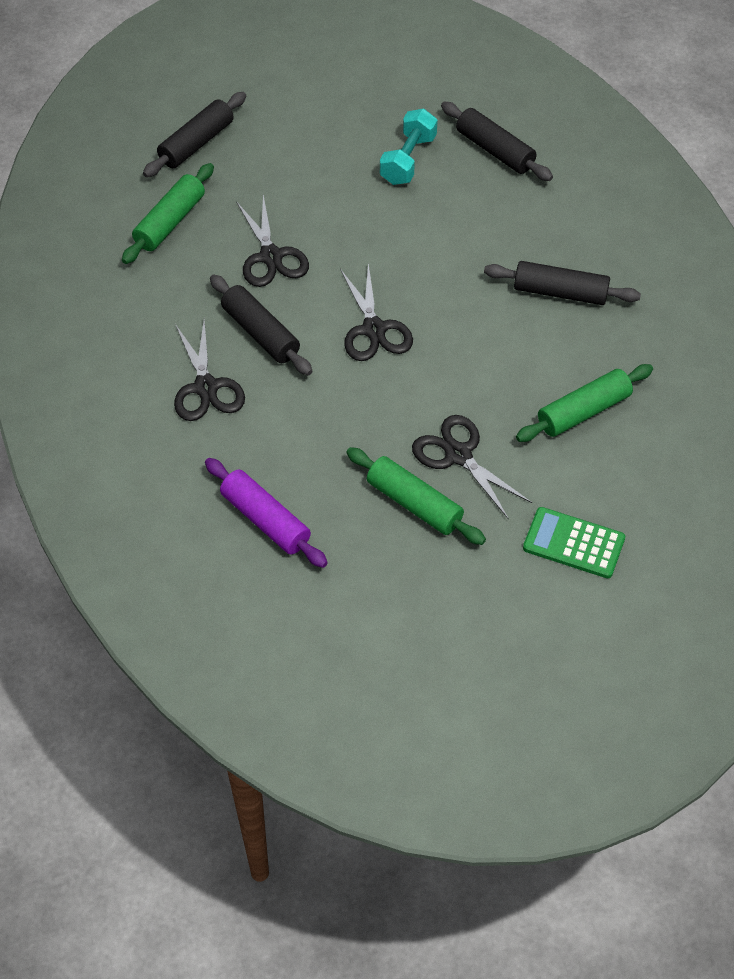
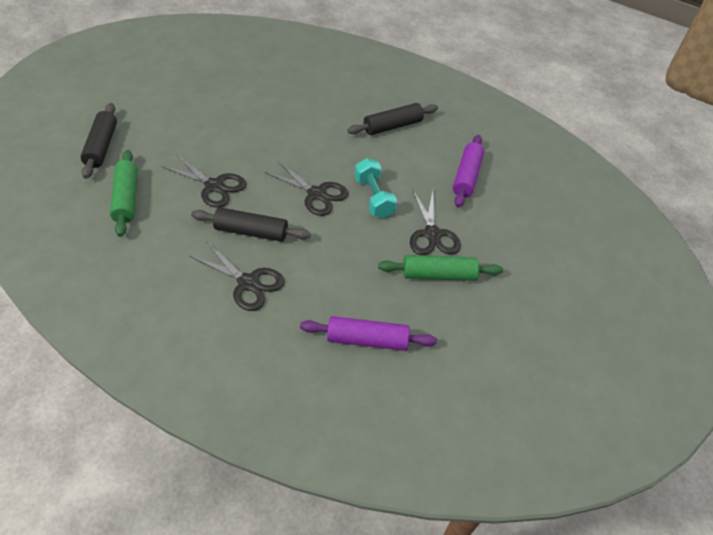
camera: 45 degrees left, 5 degrees down
(408, 160) = (244, 100): turquoise dumbbell -> turquoise dumbbell (373, 198)
(458, 455) = (432, 234): black scissors -> black scissors turned 105 degrees counterclockwise
(495, 150) = (287, 75): black rolling pin -> none
(573, 543) = (535, 244): green calculator -> none
(583, 411) = (466, 176): green rolling pin -> purple rolling pin

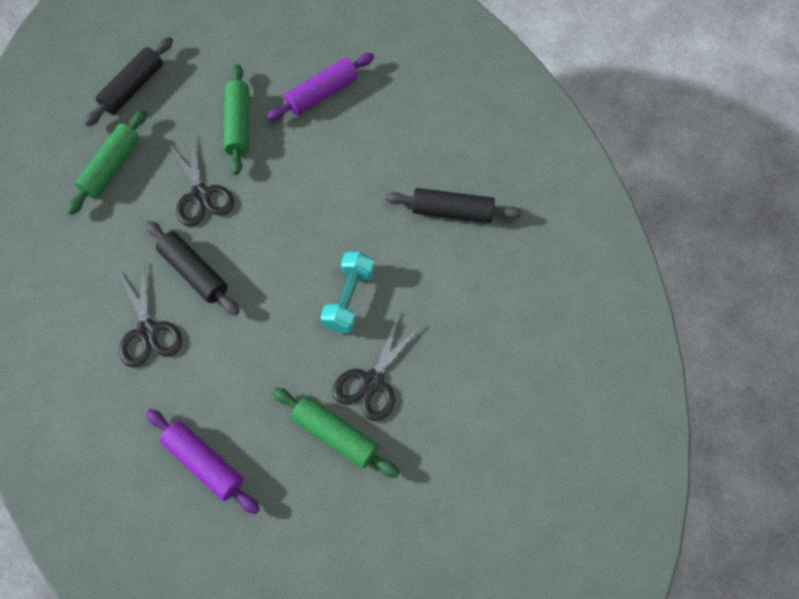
camera: 40 degrees right, 15 degrees up
(206, 137) = (239, 125): none -> green rolling pin
(316, 194) = (293, 261): black scissors -> none
(466, 176) = (479, 329): purple rolling pin -> purple rolling pin (322, 93)

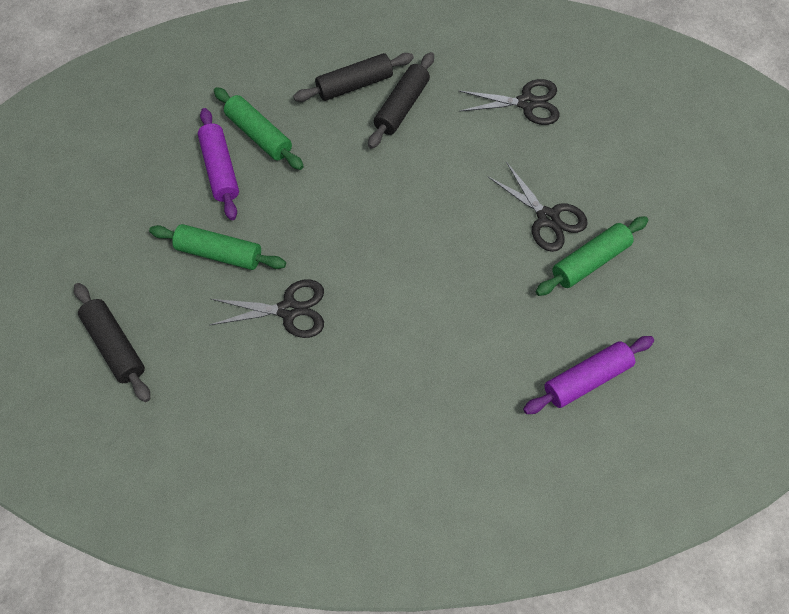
camera: 70 degrees left, 0 degrees up
(112, 167) = (211, 391): green rolling pin -> green rolling pin (259, 135)
(147, 331) = (428, 399): black scissors -> black scissors (526, 103)
(194, 272) = (378, 338): black rolling pin -> black rolling pin (354, 85)
(349, 299) = (459, 212): turquoise dumbbell -> none

